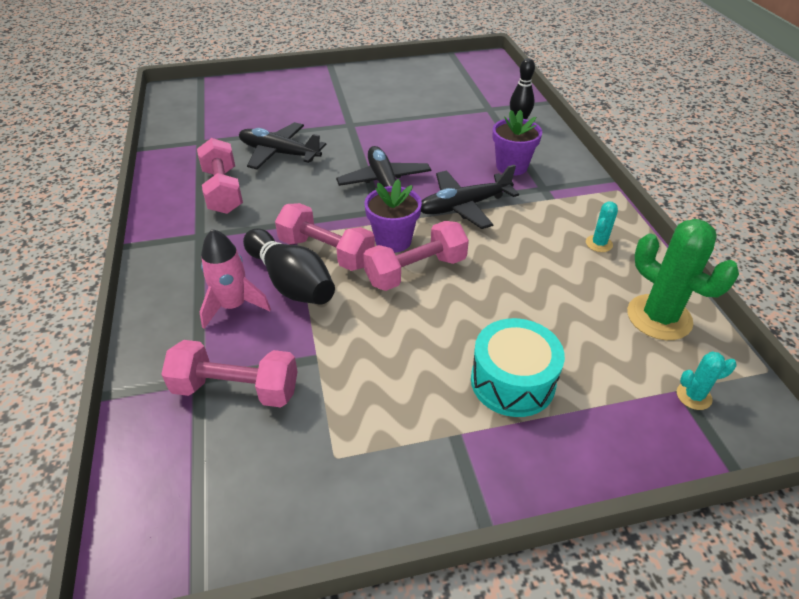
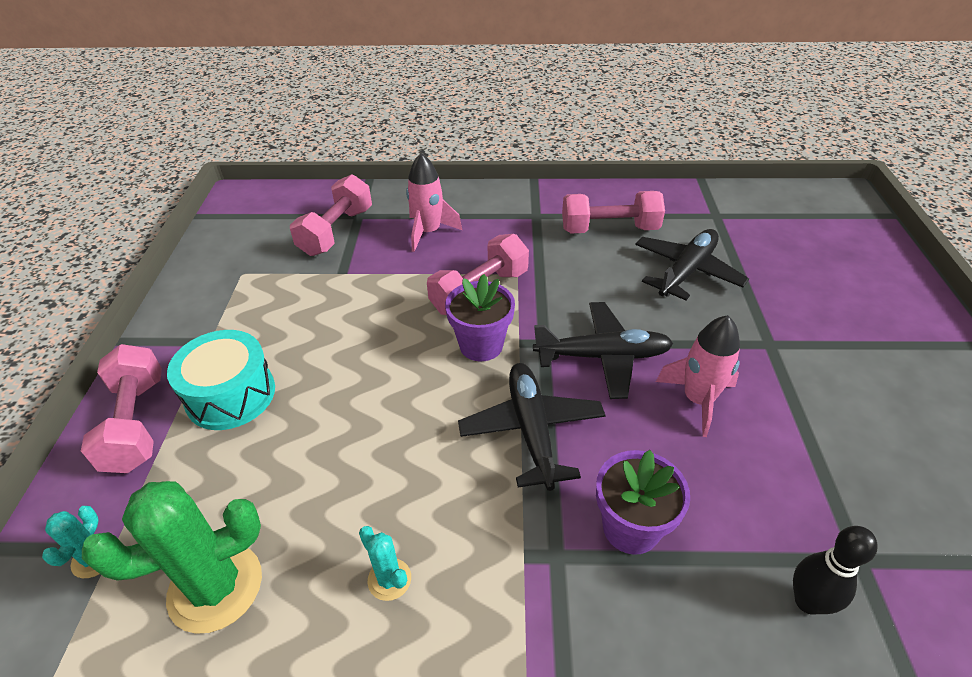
camera: 105 degrees right, 0 degrees up
(291, 282) = (444, 265): black bowling pin -> none
(409, 148) = (698, 400): none -> pink rocket
(416, 271) = (421, 355): pink dumbbell -> pink dumbbell (136, 423)

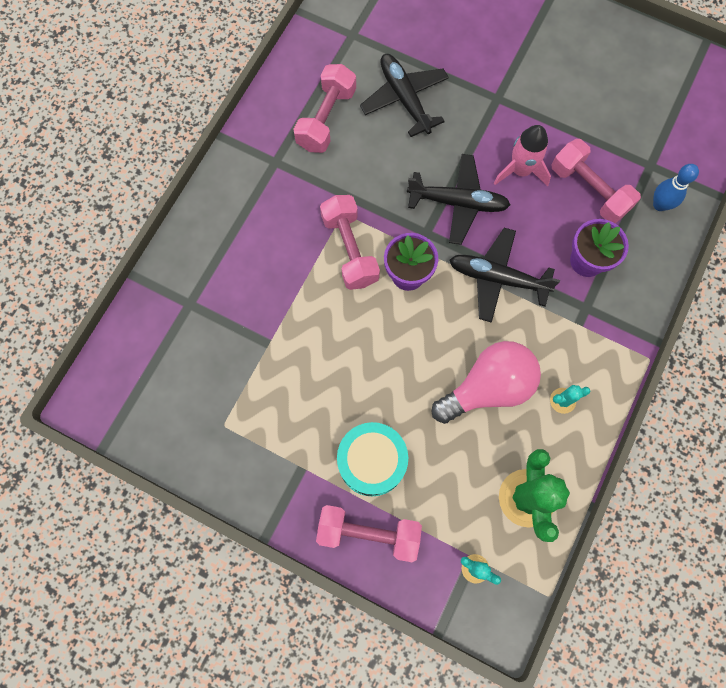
camera: 65 degrees left, 30 degrees up
(336, 231) = (205, 330): pink dumbbell -> pink dumbbell (589, 190)
(371, 475) = (488, 387): none -> pink light bulb
(428, 232) = (250, 255): pink rocket -> none
(603, 356) = (458, 203): black plane -> black plane turned 75 degrees clockwise
(807, 601) = (659, 205): black bowling pin -> blue bowling pin

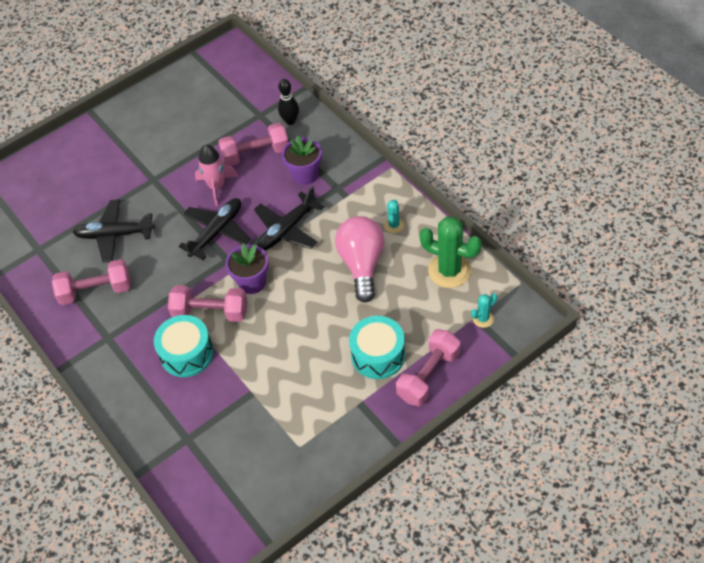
camera: 60 degrees left, 20 degrees down
(288, 251) = (187, 353): none -> turquoise drum
(326, 119) = (96, 291): pink dumbbell -> pink dumbbell turned 60 degrees counterclockwise
(659, 205) = (290, 121): blue bowling pin -> black bowling pin

